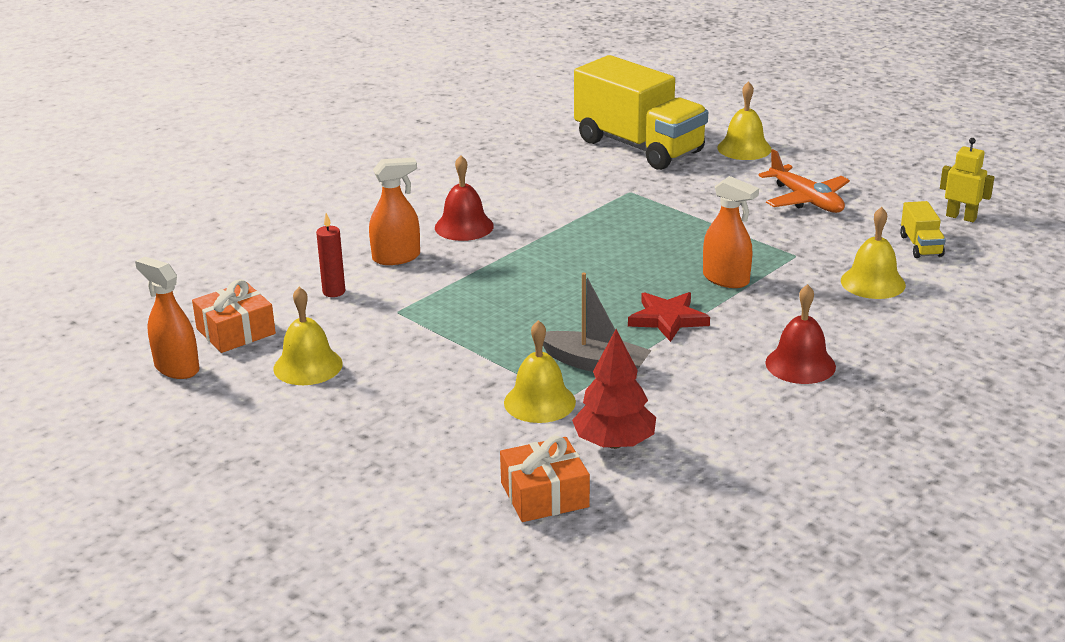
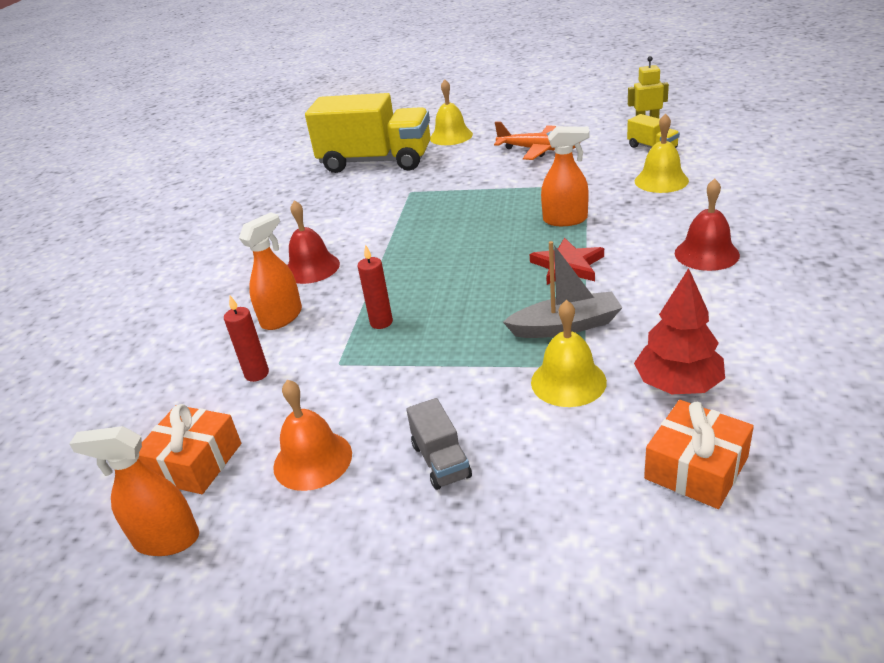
camera: 30 degrees left, 5 degrees up
(308, 366) = (312, 460): yellow bell -> orange bell
(386, 407) = (441, 461): none -> grey truck
(463, 295) = (381, 322): none -> red candle

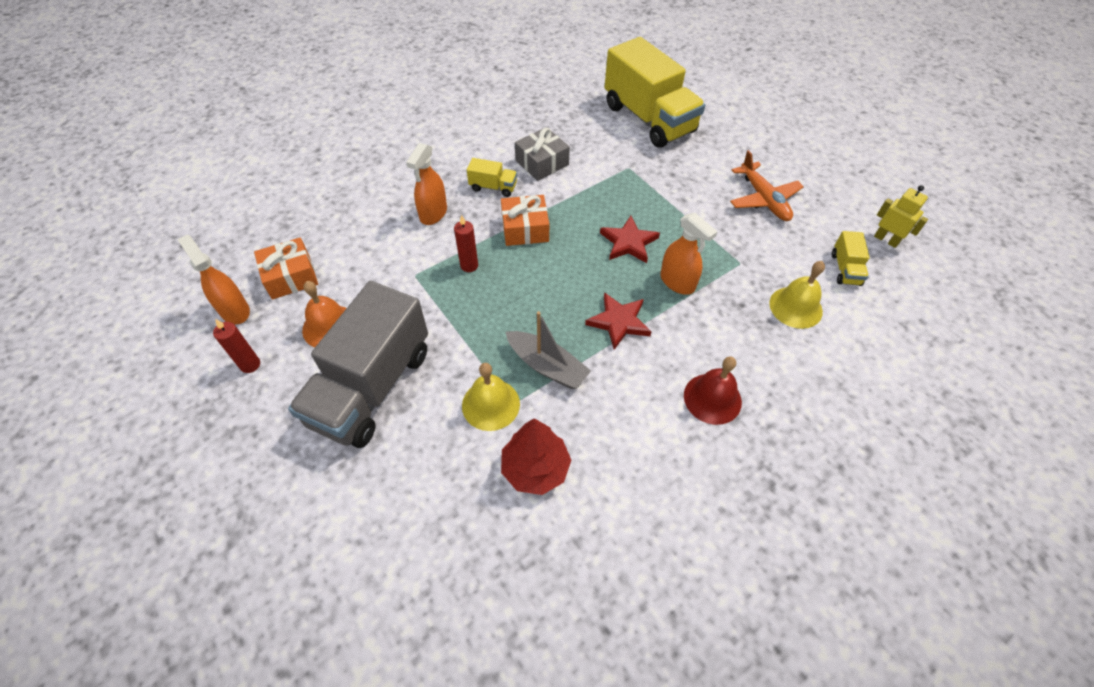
camera: 40 degrees right, 20 degrees up
(257, 374) = (376, 244): red candle -> red candle (250, 365)
(282, 317) = (433, 213): orange spray bottle -> orange spray bottle turned 120 degrees clockwise
(311, 268) = (493, 187): red bell -> yellow truck
(330, 230) = (542, 163): none -> grey gift
(441, 461) = (372, 387): grey truck -> grey truck, size x2.42
(451, 136) = (729, 133): yellow bell -> none
(489, 224) = (628, 242): none -> red star
(696, 468) = (461, 523): orange gift -> orange gift (525, 229)

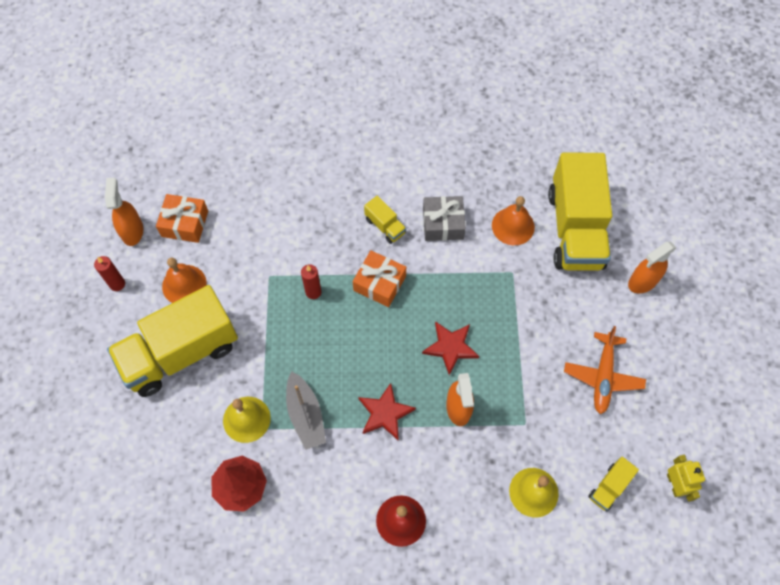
camera: 35 degrees right, 10 degrees up
(372, 387) = (180, 353): grey truck -> yellow truck
(433, 213) = (321, 225): orange spray bottle -> orange spray bottle (642, 281)
(600, 138) = (513, 226): none -> orange bell

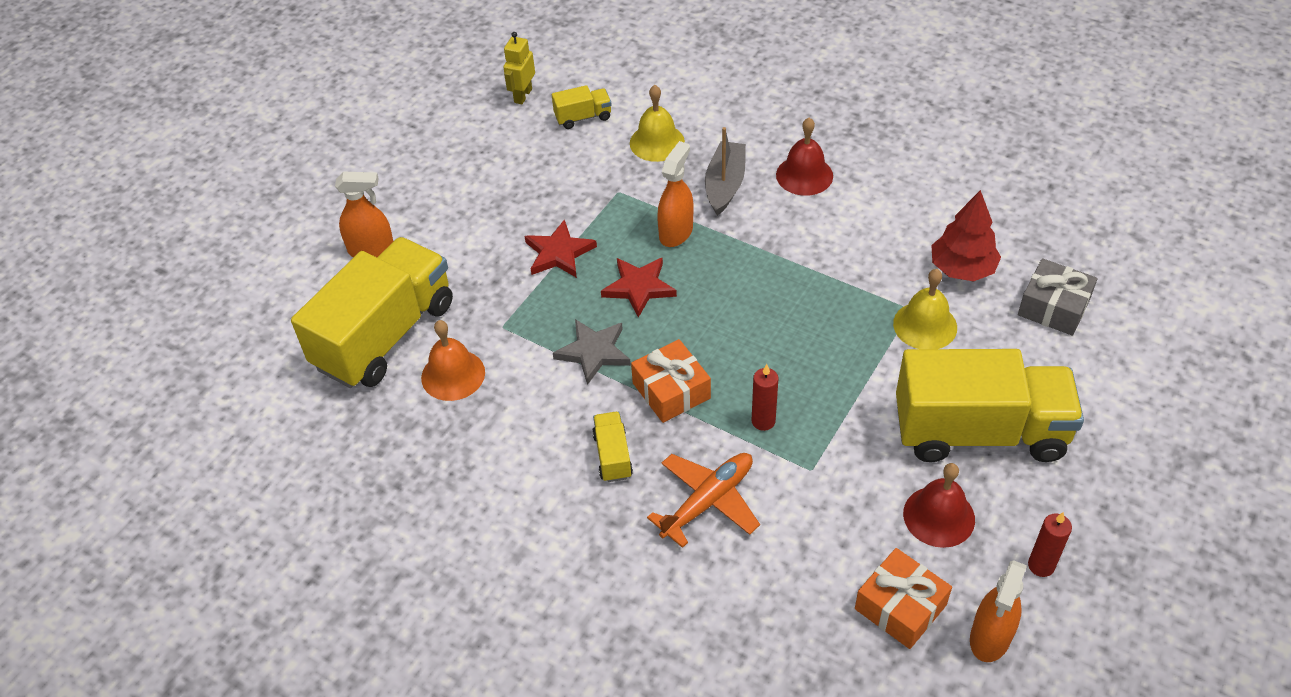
camera: 145 degrees left, 15 degrees down
(184, 284) = (939, 516): orange bell -> red bell
(305, 415) = (851, 299): grey boat -> grey boat (725, 185)
(385, 413) = (759, 262): red star -> red star (559, 253)
(443, 224) = (535, 421): grey gift -> grey gift (1053, 307)
(443, 284) = (594, 352): none -> grey star
(603, 376) = (503, 193): orange plane -> orange plane (708, 501)

